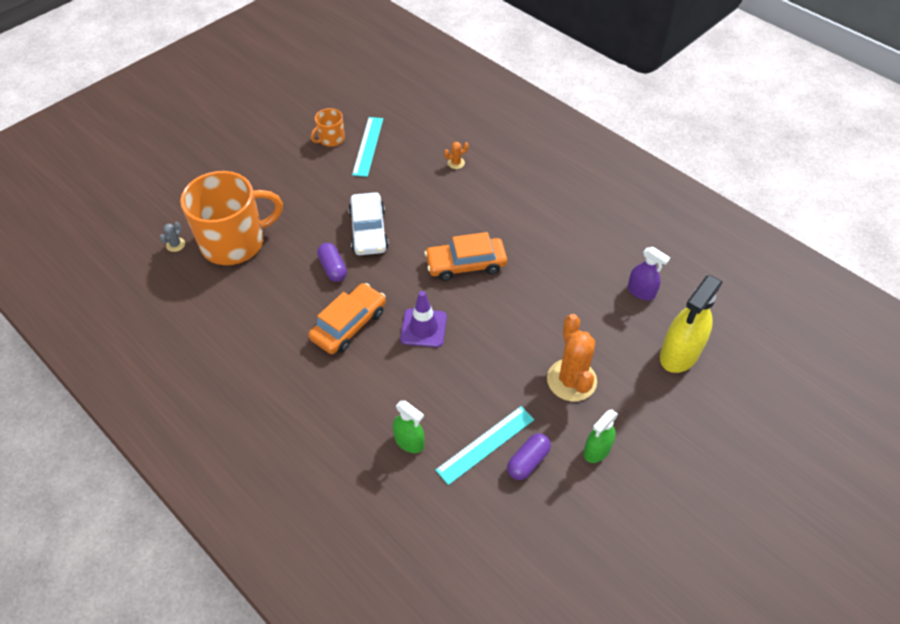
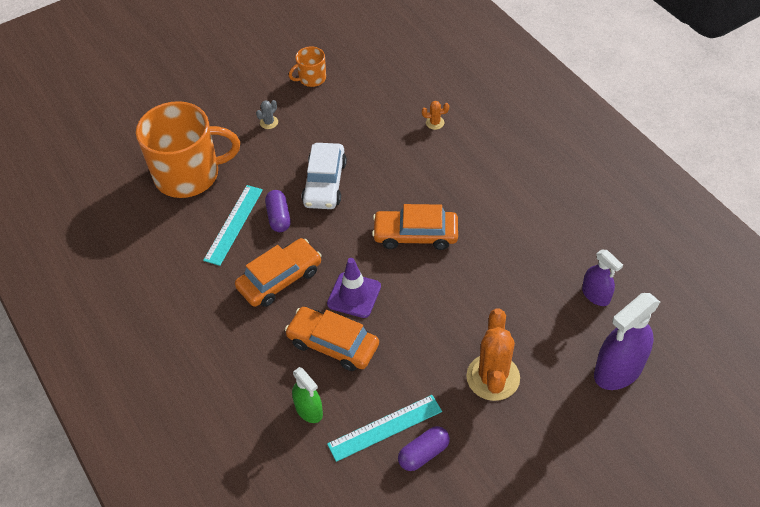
camera: 15 degrees right, 0 degrees up
(175, 245) = (131, 168): grey cactus -> grey cactus (269, 122)
(368, 146) = (347, 91): turquoise ruler -> turquoise ruler (234, 224)
(416, 376) = (333, 344): none -> orange car
(597, 450) = (499, 456): green spray bottle -> none
(679, 354) = (618, 370): yellow spray bottle -> purple spray bottle

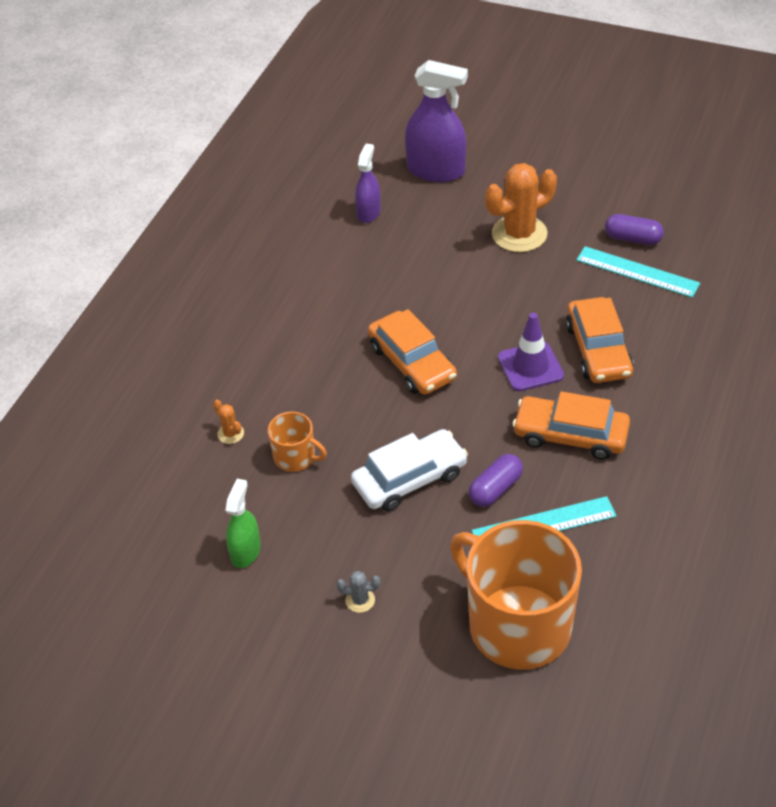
camera: 125 degrees left, 5 degrees down
(309, 410) = (677, 327): green spray bottle -> green spray bottle (245, 551)
(311, 78) = (242, 607): orange mug -> orange mug (295, 457)

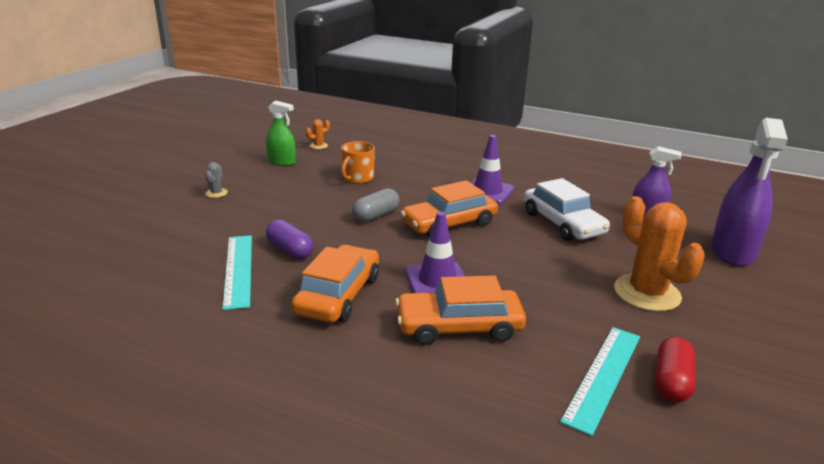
camera: 90 degrees right, 20 degrees down
(230, 434) = (386, 160): orange cactus -> orange cactus (318, 146)
(324, 331) = (487, 191): none -> purple traffic cone
(401, 426) = (376, 215): none -> grey capsule
(409, 479) = (318, 215): white car -> white car (562, 223)
(517, 625) = (145, 248): orange mug -> none
(633, 238) = (671, 381): purple capsule -> red capsule

